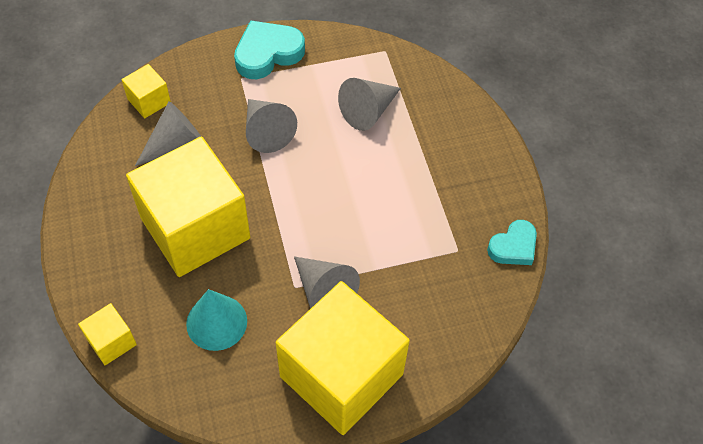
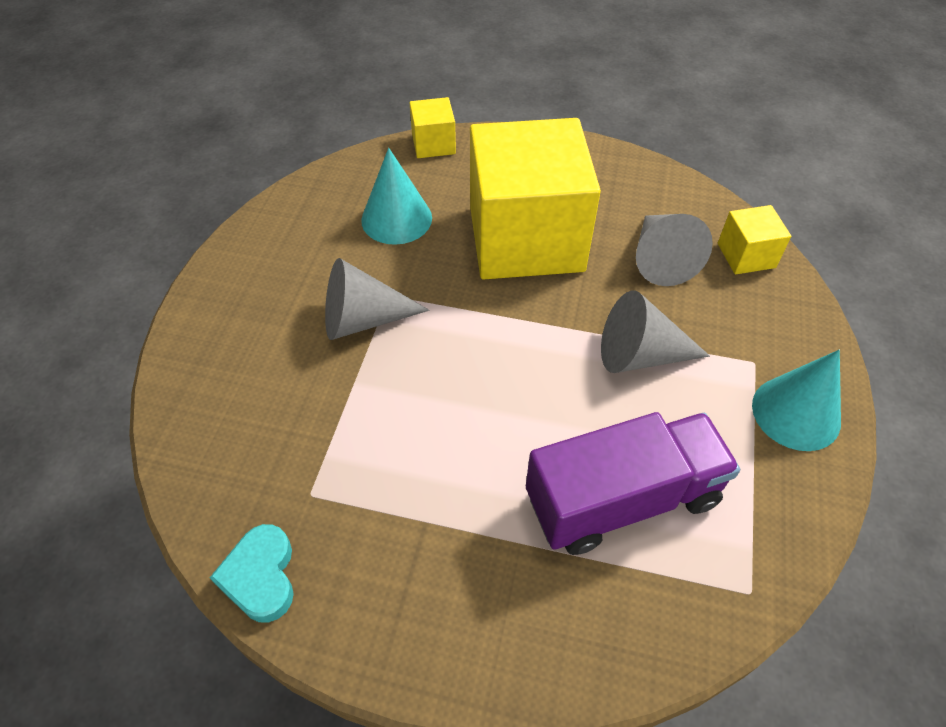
camera: 120 degrees right, 5 degrees down
(268, 53) = (796, 413): turquoise heart -> turquoise cone
(341, 375) = (254, 293): yellow cube -> none
(368, 111) = (622, 499): grey cone -> purple truck

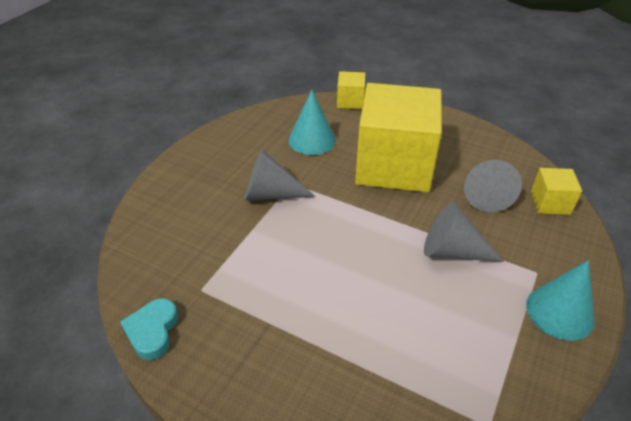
camera: 15 degrees right, 10 degrees down
(622, 499) = (410, 340): purple truck -> none

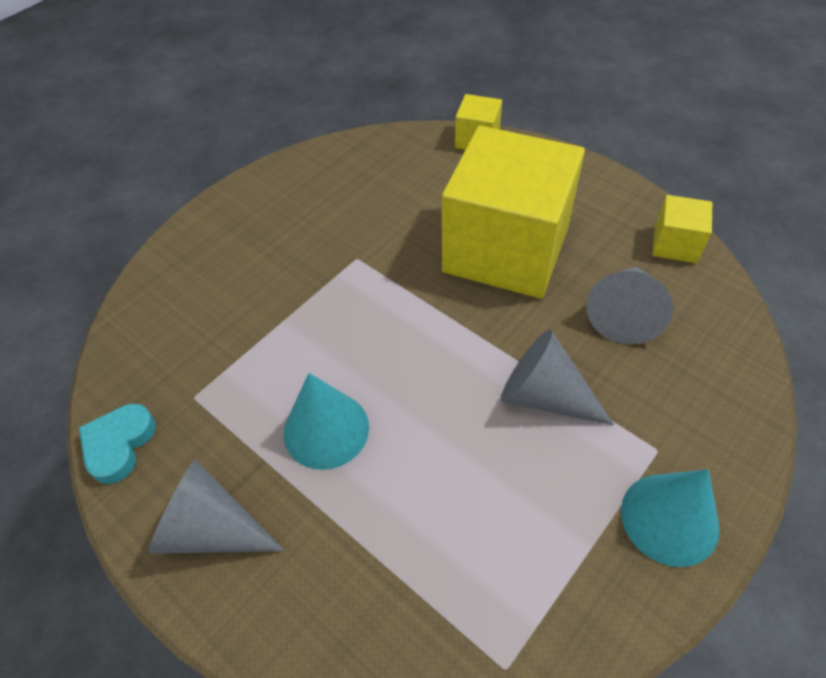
camera: 15 degrees right, 10 degrees up
(270, 194) = (323, 270): grey cone -> grey cone (211, 528)
(312, 140) = (404, 195): turquoise cone -> turquoise cone (326, 429)
(550, 203) = (718, 342): yellow cube -> yellow cube (675, 244)

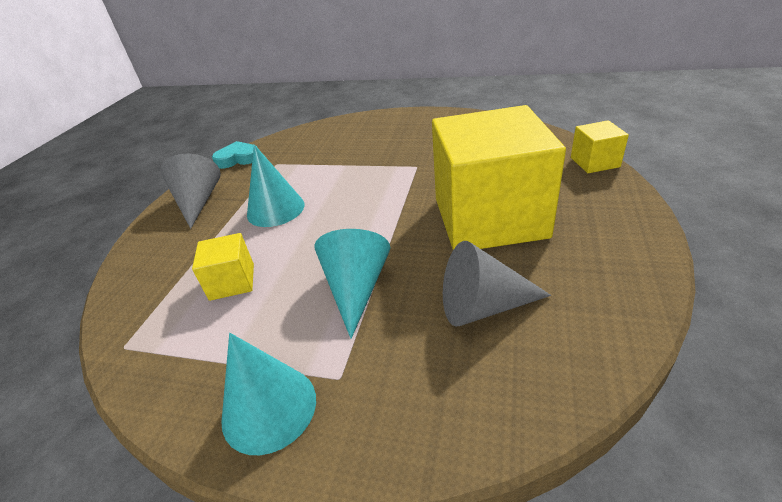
camera: 65 degrees right, 15 degrees down
(544, 396) = (356, 288): grey cone -> turquoise cone
(675, 244) = (616, 314): yellow cube -> yellow cube (232, 282)

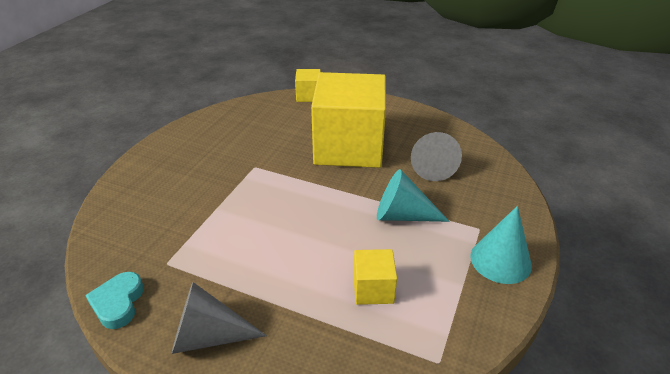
camera: 85 degrees left, 0 degrees up
(275, 209) = (269, 261): turquoise cone -> none

